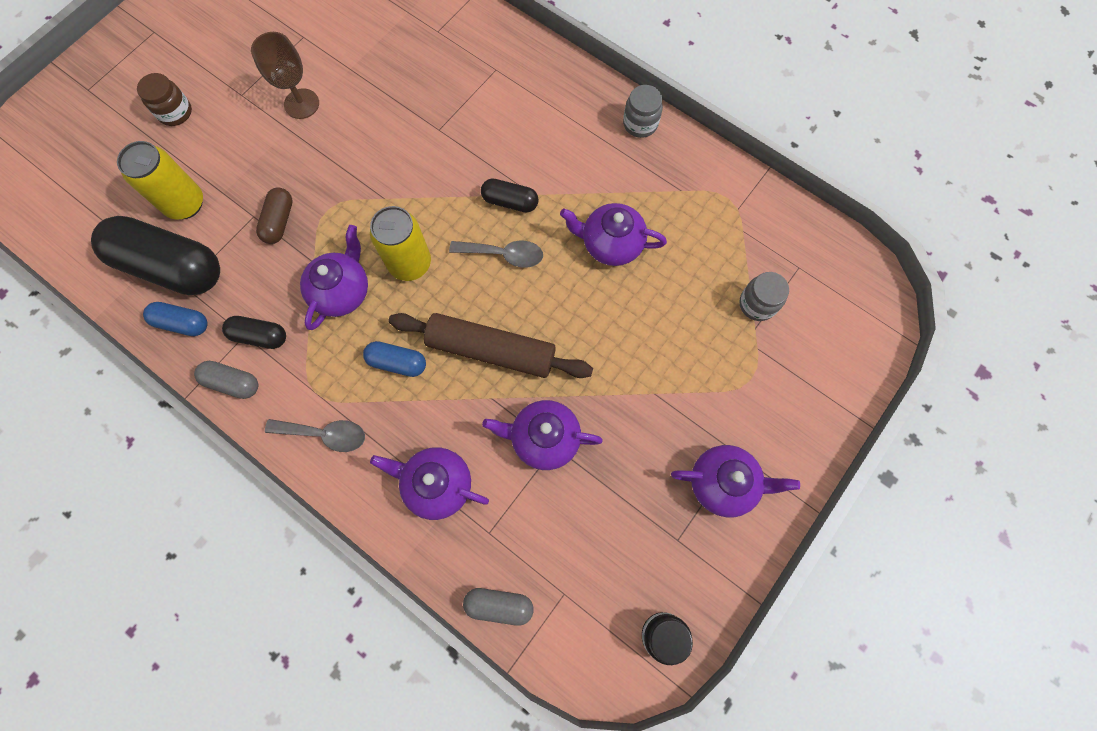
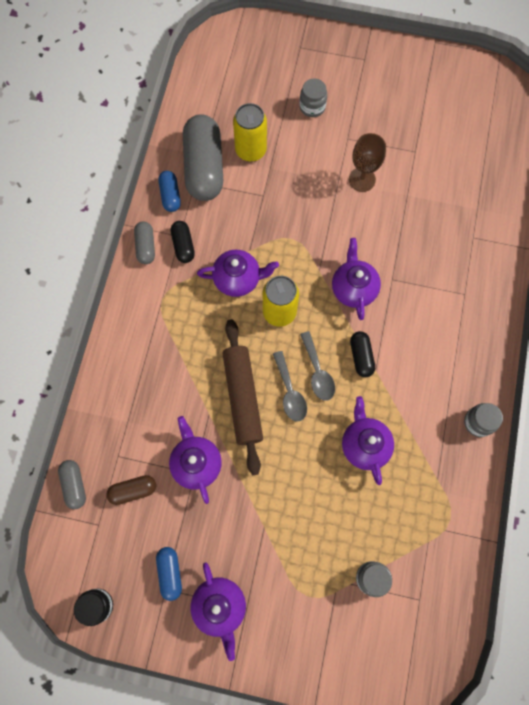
camera: 65 degrees right, 0 degrees up
(171, 267) = (204, 167): black capsule -> grey capsule
(175, 112) = (312, 107): brown jar -> grey jar
(279, 221) = (267, 213): brown capsule -> brown capsule (133, 490)
(325, 434) = (137, 320): grey spoon -> grey spoon (290, 392)
(397, 362) = (205, 340): blue capsule -> blue capsule (170, 573)
(437, 484) = (135, 407): purple teapot -> purple teapot (353, 288)

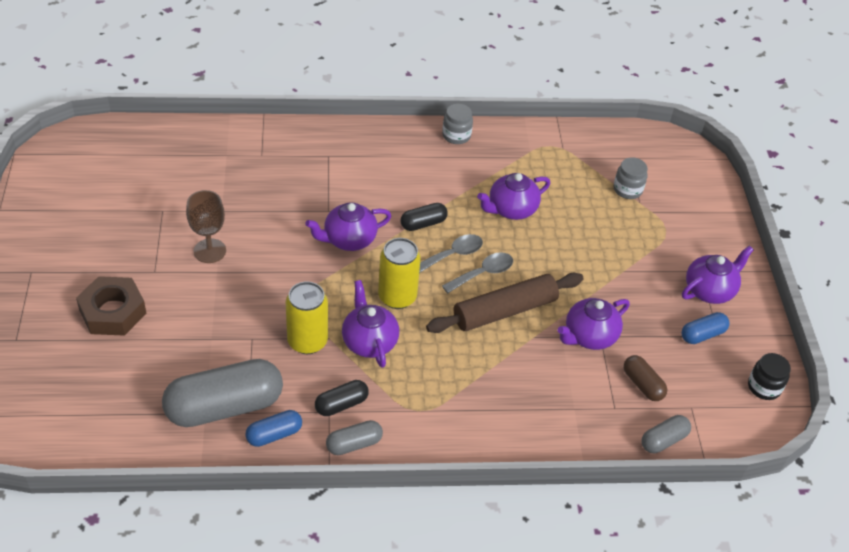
camera: 110 degrees left, 25 degrees down
(251, 150) = (189, 362): yellow can -> yellow can (307, 341)
(312, 107) = (112, 312): grey jar -> brown nut

